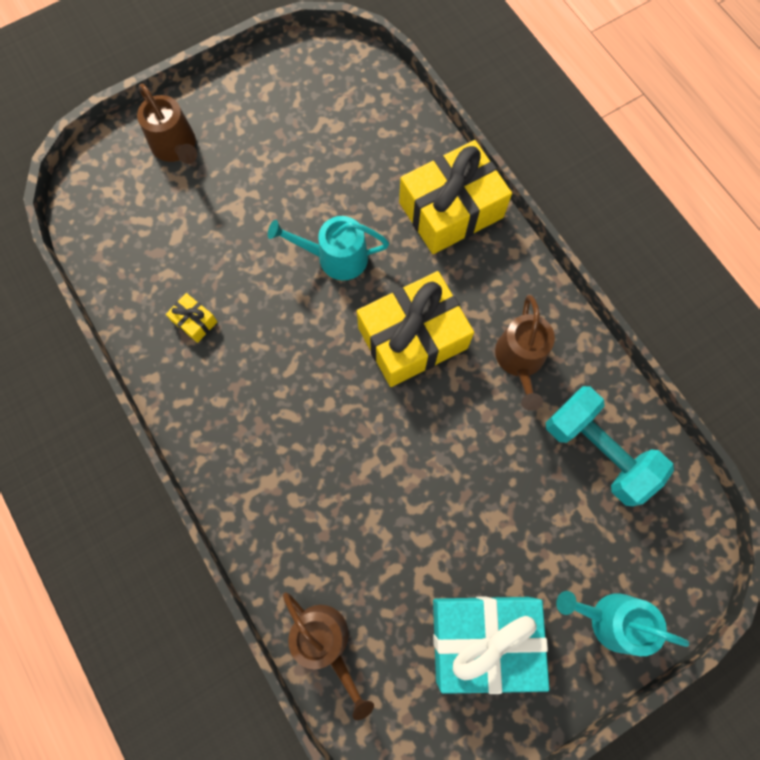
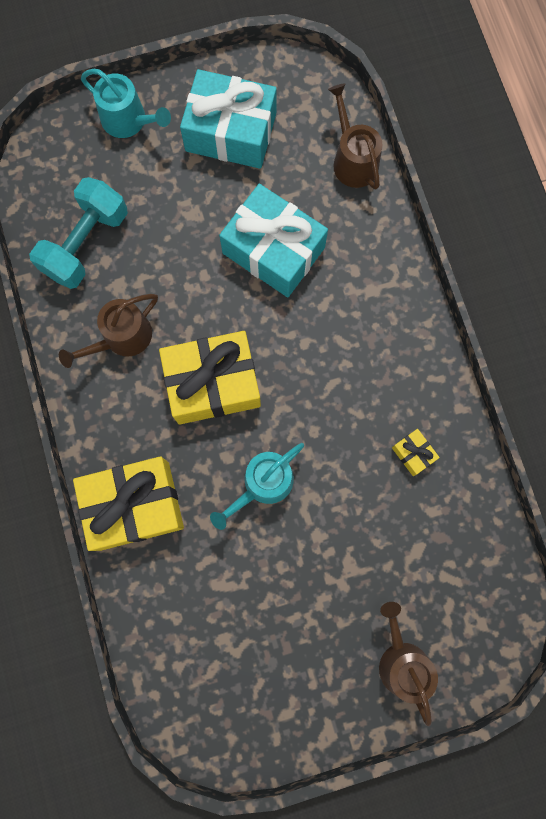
camera: 165 degrees left, 5 degrees up
(336, 257) = (263, 484): turquoise watering can -> turquoise watering can turned 120 degrees clockwise
(390, 499) = (273, 250): none -> turquoise gift
(520, 359) = (122, 338): brown watering can -> brown watering can turned 150 degrees counterclockwise
(598, 451) = (86, 244): turquoise dumbbell -> turquoise dumbbell turned 60 degrees clockwise

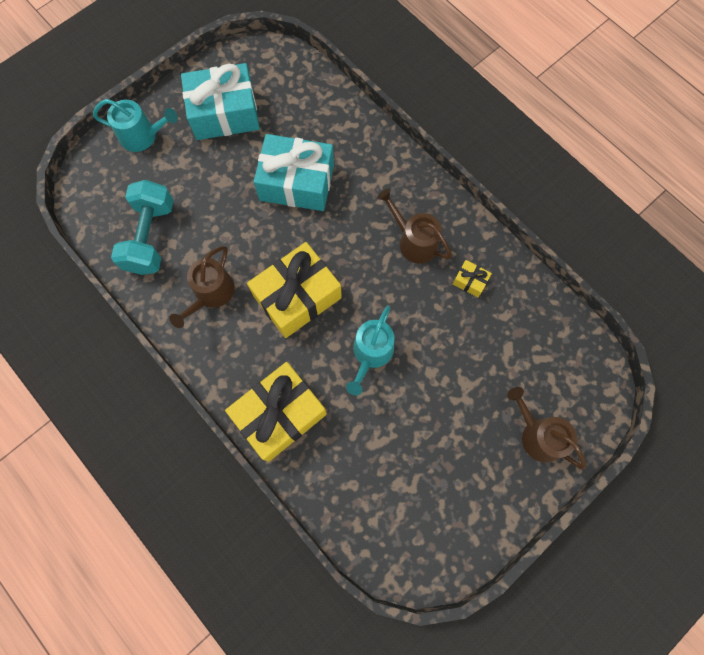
camera: 25 degrees left, 5 degrees down
(353, 160) = (324, 97): brown watering can -> brown watering can (414, 241)

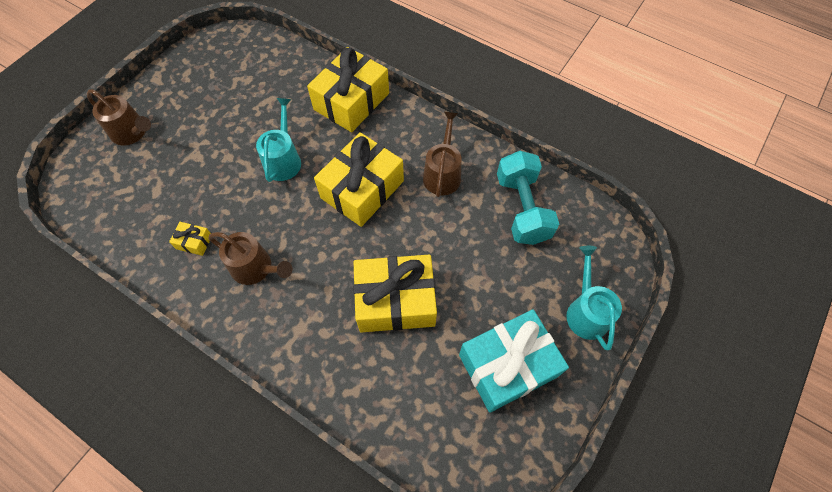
camera: 165 degrees right, 10 degrees down
(143, 136) = (586, 312): turquoise watering can -> turquoise watering can turned 90 degrees clockwise
(297, 182) = (395, 301): turquoise gift -> yellow gift

